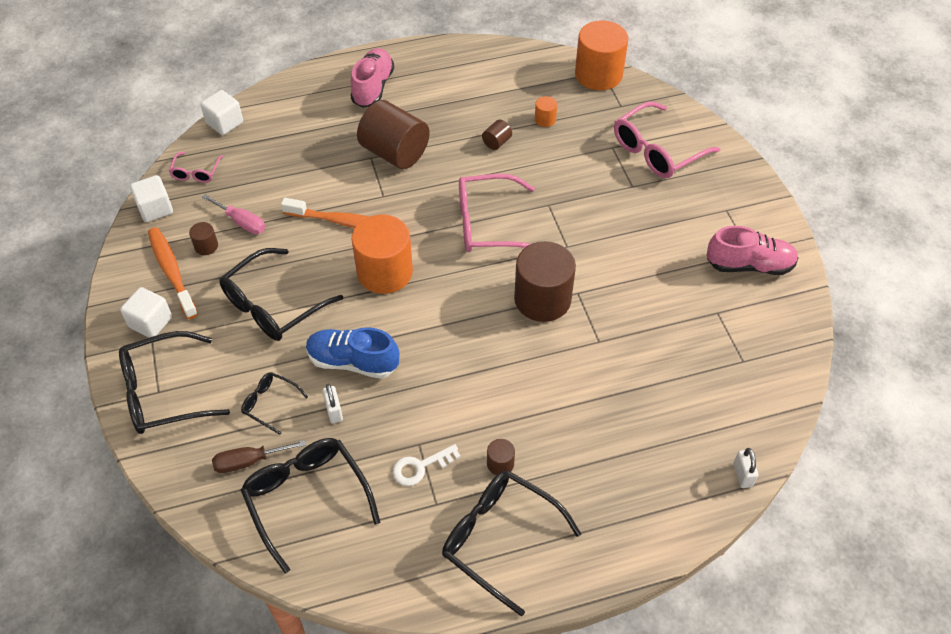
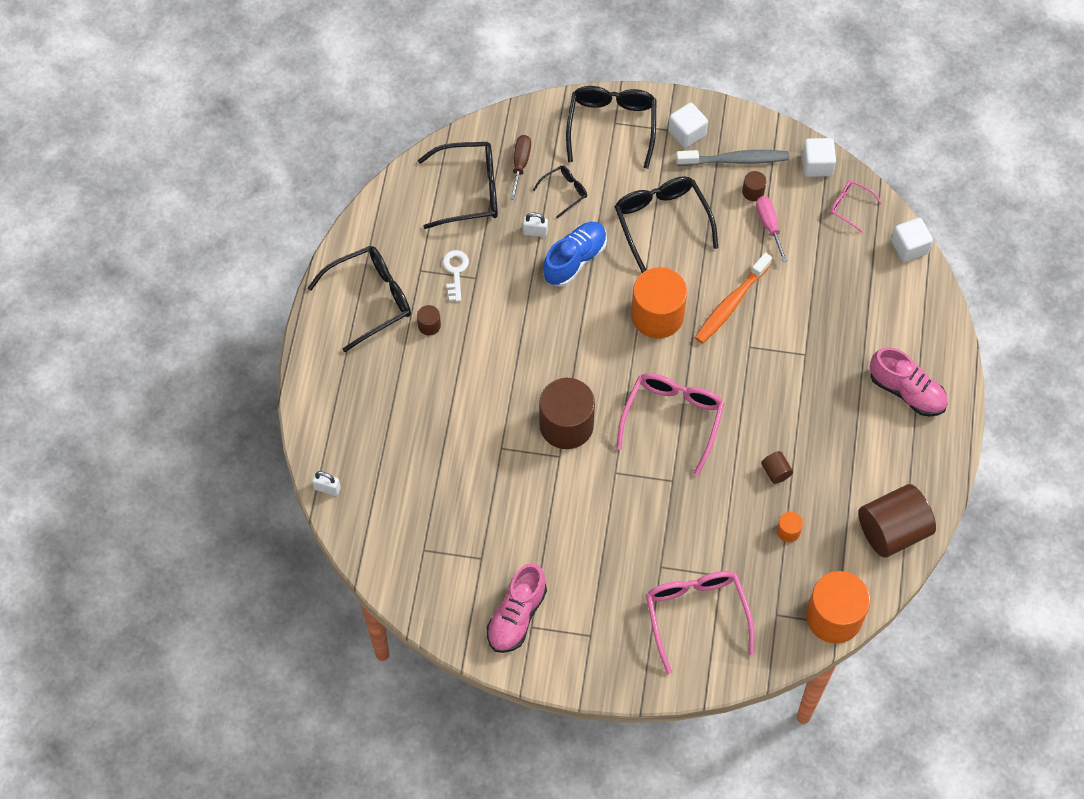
camera: 115 degrees right, 10 degrees up
(172, 271) = (735, 160): orange toothbrush -> grey toothbrush
(242, 222) = (769, 225): pink screwdriver -> pink screwdriver turned 105 degrees clockwise
(395, 153) = (802, 377): brown cylinder -> brown cylinder (892, 531)

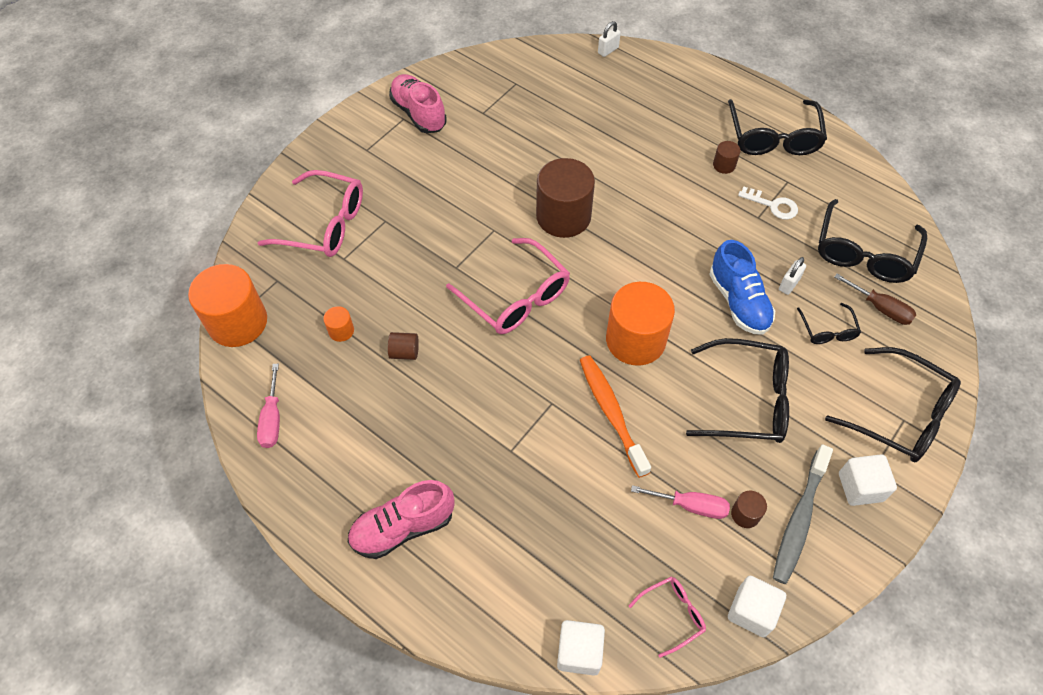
camera: 120 degrees right, 5 degrees down
(892, 531) = (272, 419): brown cylinder -> pink screwdriver

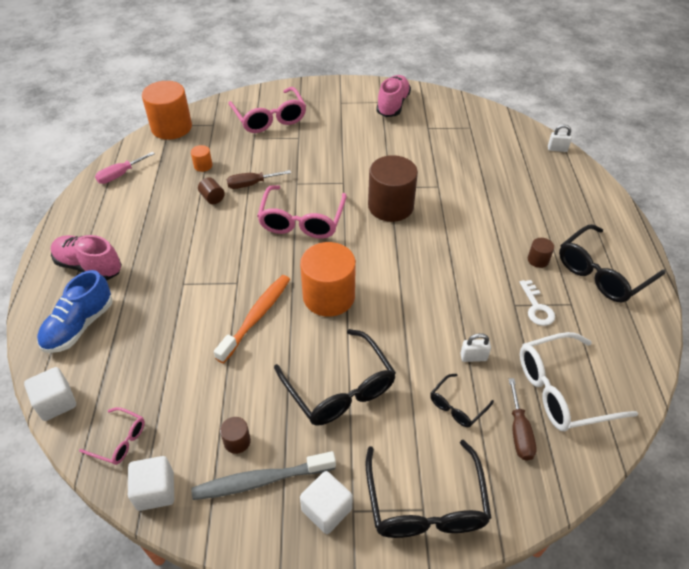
camera: 50 degrees right, 10 degrees down
(418, 306) = (251, 184): none -> brown screwdriver
(690, 506) = (217, 403): pink screwdriver -> none
(738, 301) = (423, 335): blue shoe -> blue shoe (79, 326)
(864, 253) = (562, 390): black glasses -> white glasses

